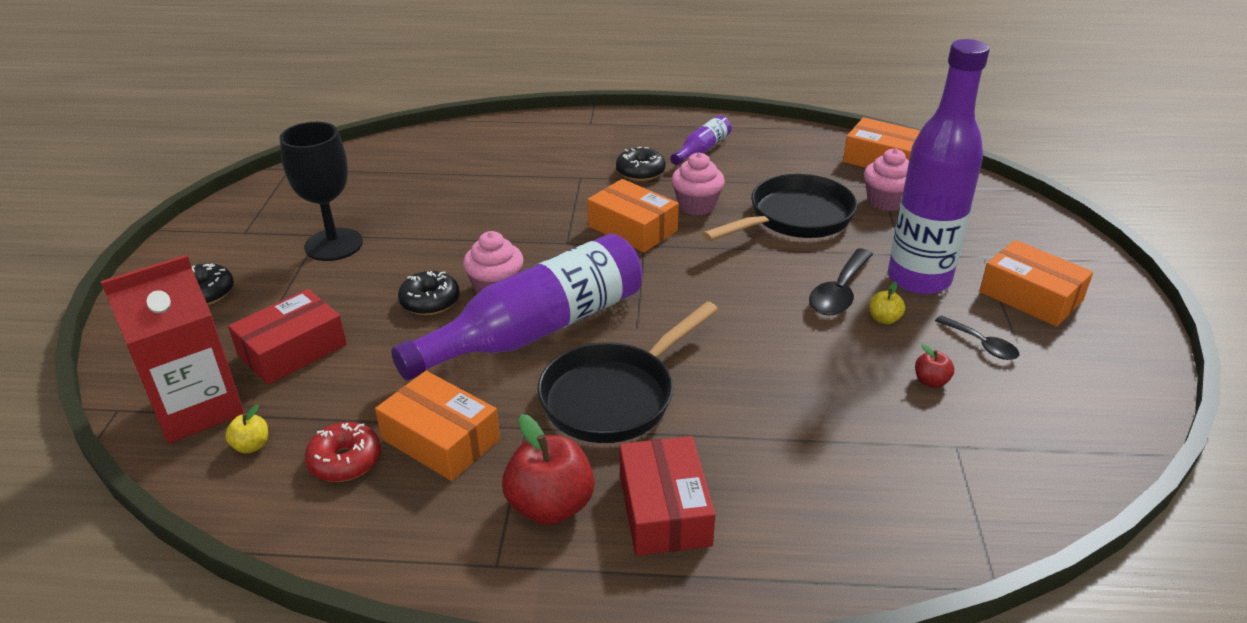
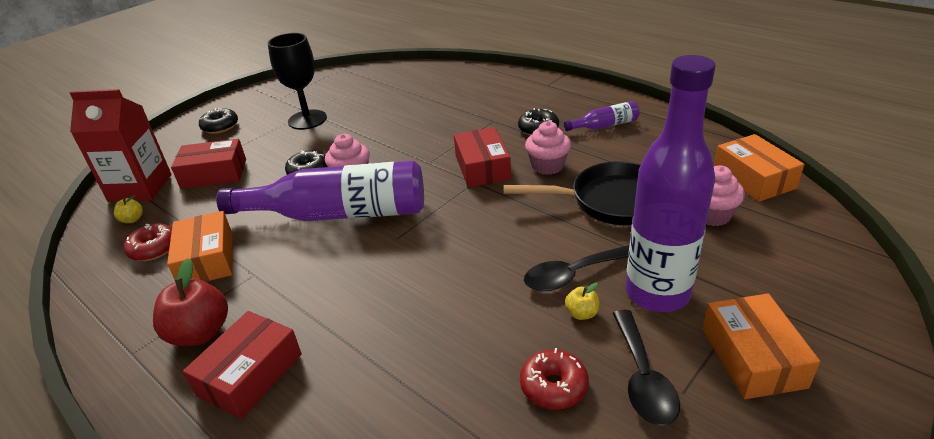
camera: 40 degrees right, 0 degrees up
(615, 396) = (324, 279): black pan -> none
(632, 228) = (482, 167): orange box -> red box
(931, 381) = (553, 386): red apple -> red donut
(981, 344) = (643, 378): black spoon -> black spoon, size x1.58

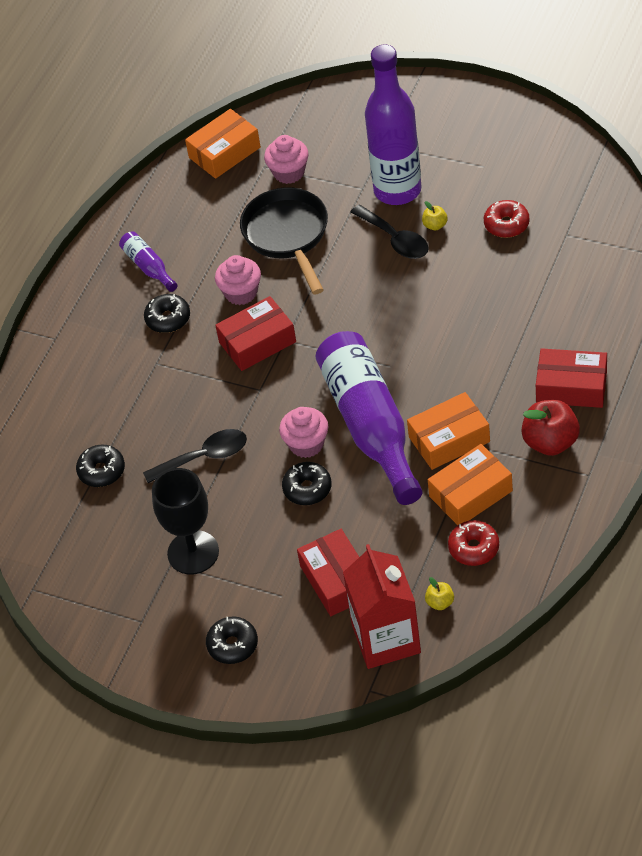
camera: 105 degrees left, 15 degrees up
(410, 94) = (101, 471): none -> black donut
(643, 378) = (480, 185): black spoon -> black spoon (204, 457)
(752, 357) = (441, 139): orange box -> orange box (449, 439)

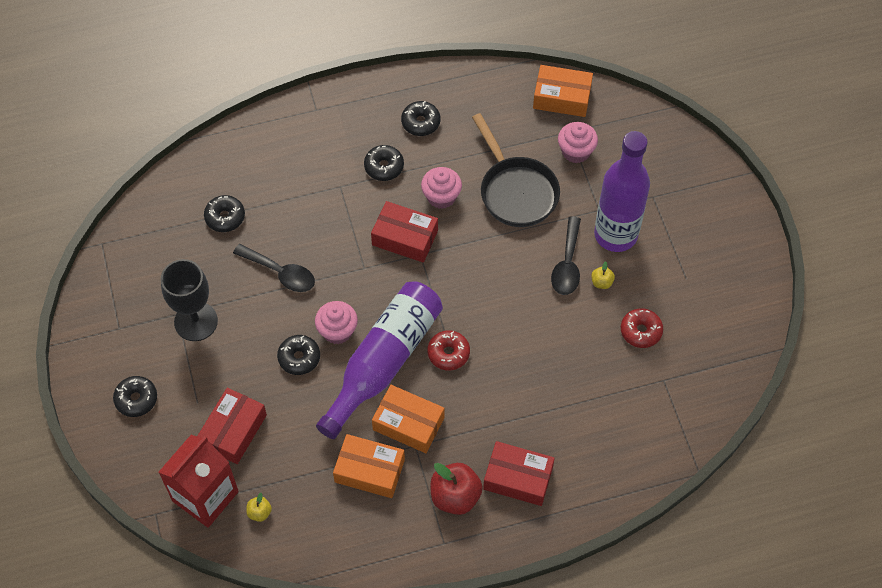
camera: 45 degrees right, 10 degrees up
(148, 267) = (420, 122): purple bottle -> black donut
(288, 236) = (516, 191): black pan -> black pan turned 120 degrees clockwise
(474, 548) = (322, 504): red donut -> red donut (448, 353)
(571, 387) = (518, 478): red box -> red box turned 45 degrees counterclockwise

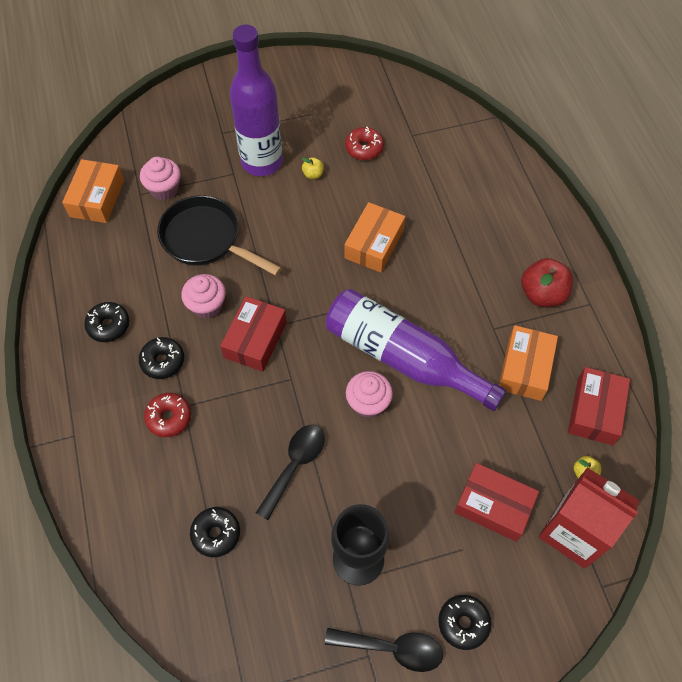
camera: 90 degrees left, 0 degrees up
(299, 358) = (401, 441): black donut -> none
(408, 424) = (471, 334): orange box -> orange box (374, 244)
(448, 353) = (391, 299): red donut -> red donut (169, 418)
(516, 191) = (206, 239): black pan -> black pan turned 120 degrees counterclockwise
(518, 478) = (517, 244): red box -> red box (594, 411)
(567, 264) = (293, 200): black spoon -> black spoon (392, 648)

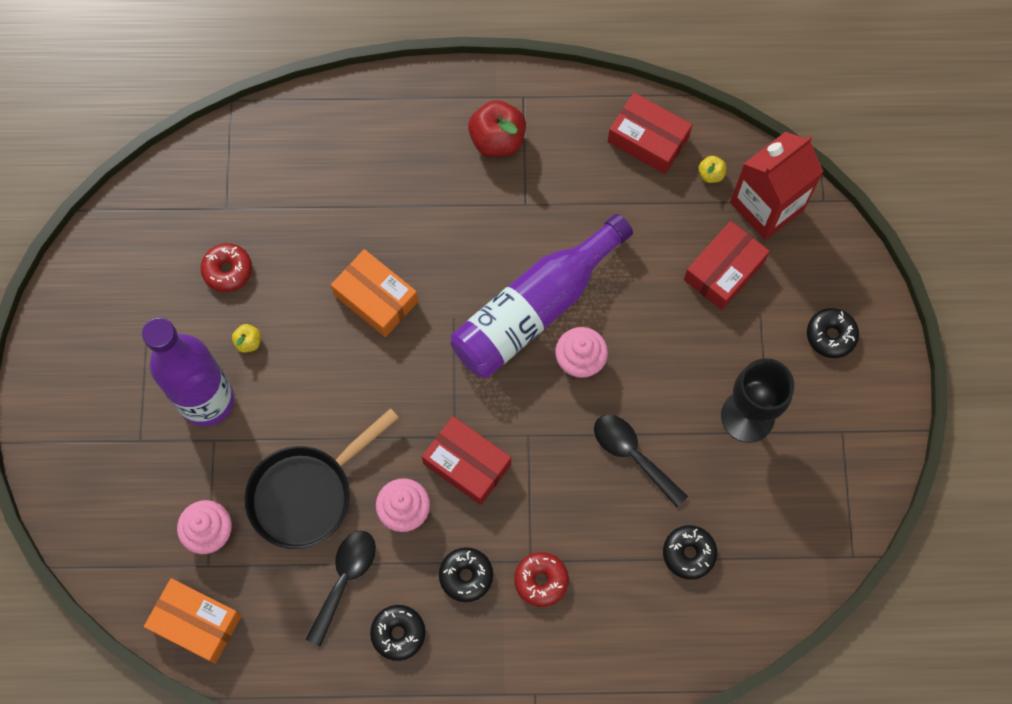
camera: 75 degrees left, 10 degrees up
(392, 648) = (840, 407): black spoon -> black spoon (345, 579)
(525, 368) = (582, 189): orange box -> none

